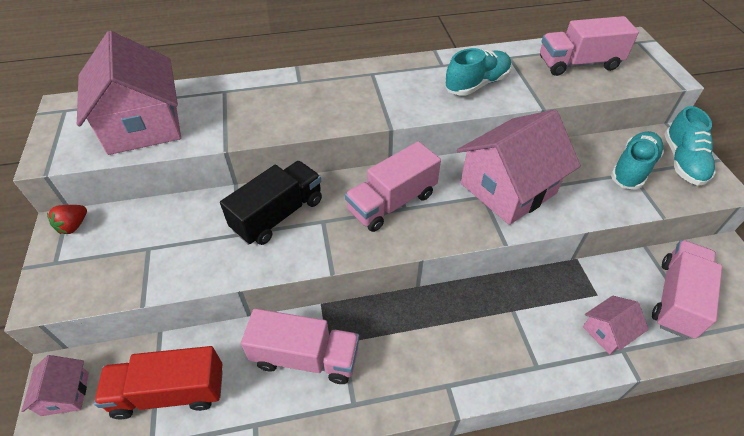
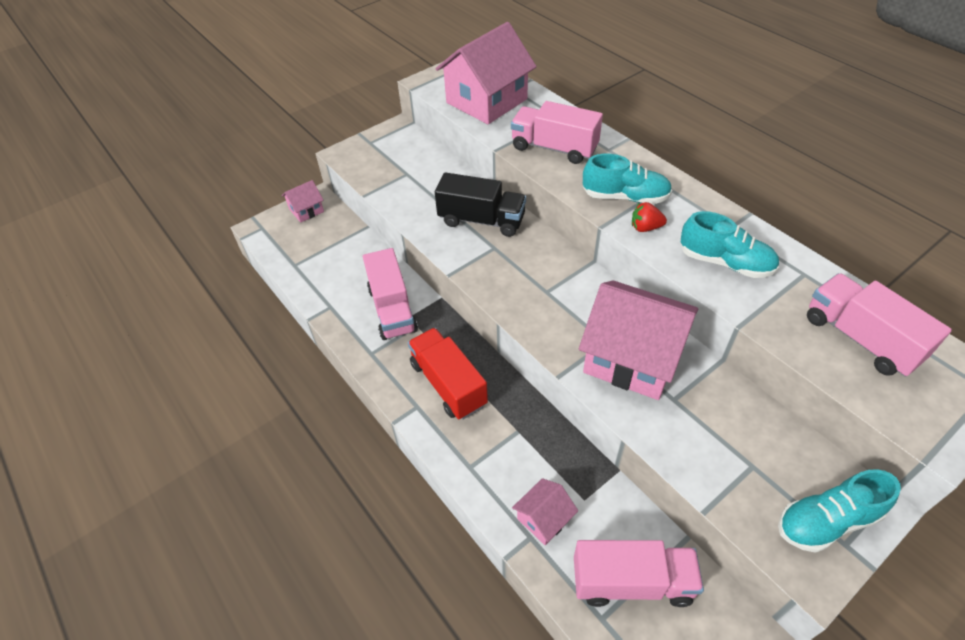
camera: 65 degrees right, 0 degrees up
(73, 226) = (401, 133): red strawberry -> red strawberry (645, 228)
(169, 392) = (330, 254): red truck -> red truck (448, 384)
(392, 202) = (546, 281): pink truck -> pink truck (554, 148)
(607, 332) = (544, 518): pink house -> pink house turned 75 degrees counterclockwise
(632, 169) = (761, 466): turquoise shoe -> turquoise shoe (625, 197)

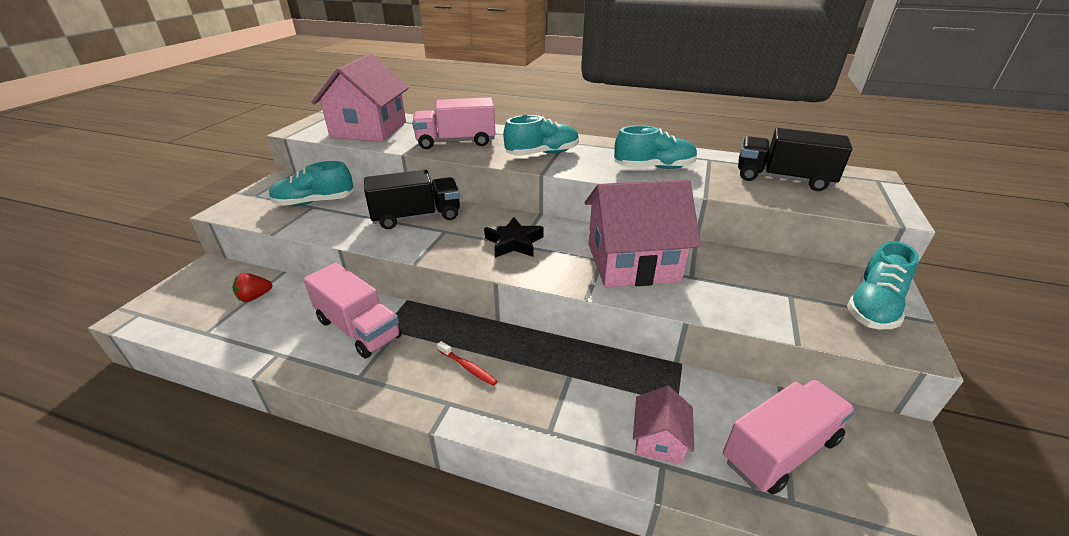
camera: 35 degrees left, 15 degrees down
(306, 210) = (196, 281): pink house -> none
(410, 169) = (314, 202): none -> turquoise shoe
(448, 384) = (468, 367): red truck -> red toothbrush
(543, 287) = (514, 242): none -> black star
(645, 228) = (576, 165): red strawberry -> red strawberry (254, 297)
(860, 338) = (782, 179): pink truck -> black truck

